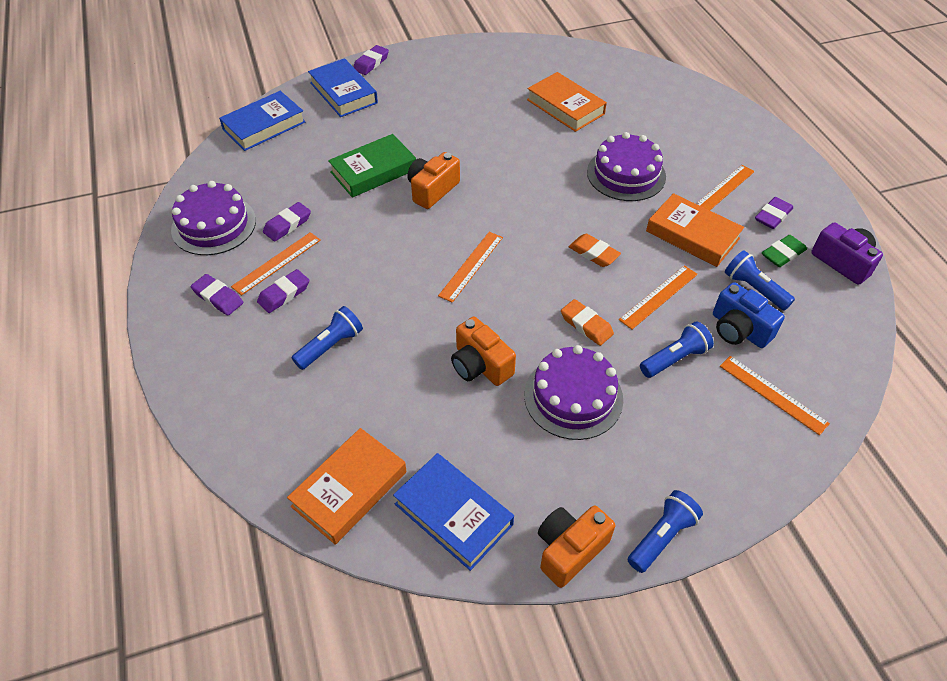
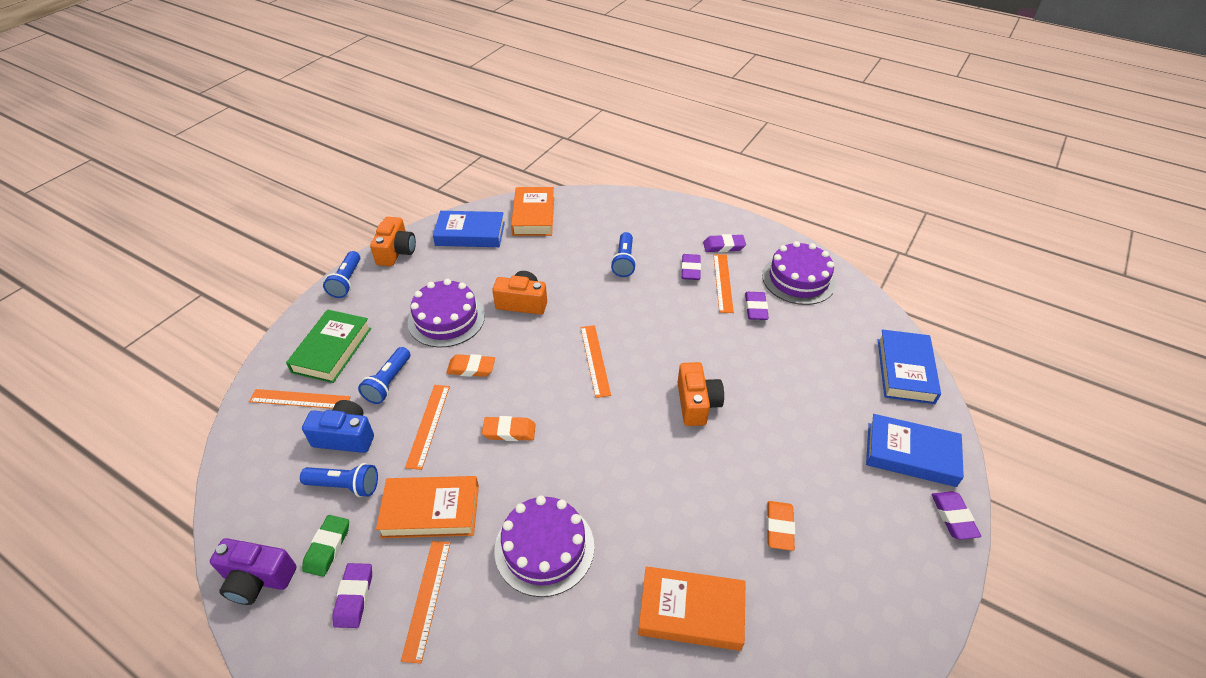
camera: 140 degrees right, 5 degrees down
(373, 171) = (763, 389): green book -> green book (332, 350)
(471, 108) = (779, 527): none -> orange eraser

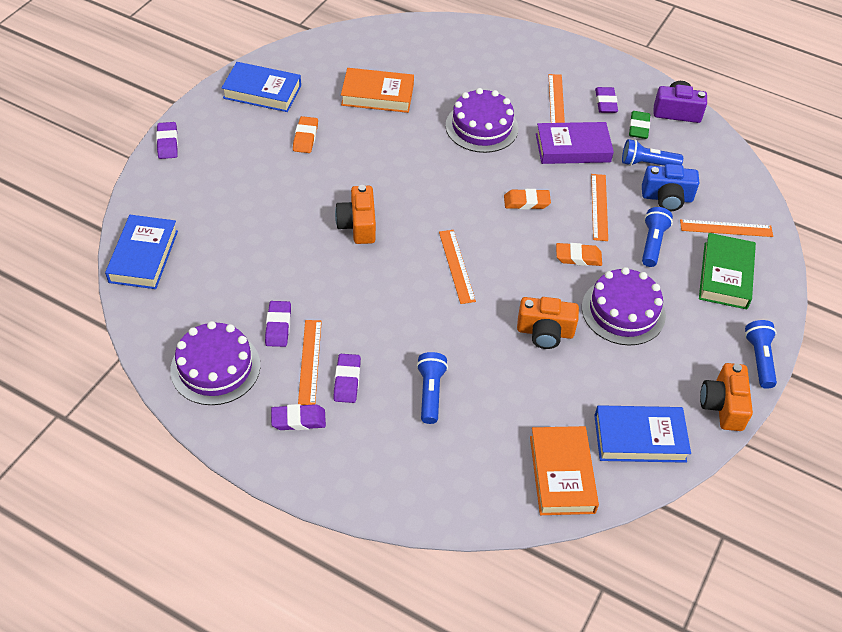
camera: 175 degrees right, 5 degrees up
(431, 511) = (573, 148): orange book -> purple book
(911, 454) = (178, 185): blue book -> blue book (262, 92)

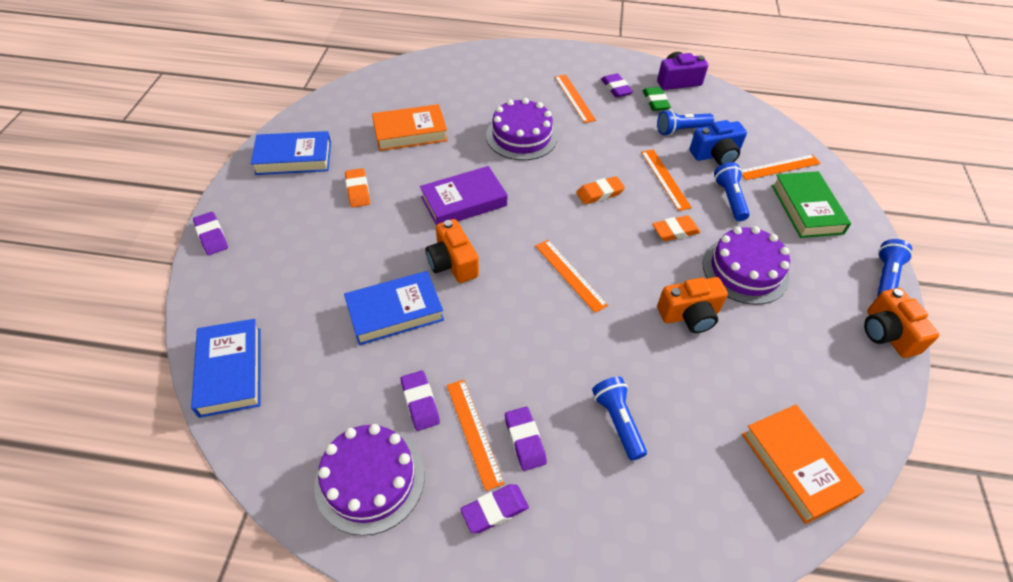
camera: 20 degrees left, 0 degrees up
(573, 148) = (611, 133): purple book -> purple book (464, 201)
(639, 438) = (840, 395): blue book -> blue book (395, 312)
(759, 359) = (885, 277): blue flashlight -> blue flashlight turned 45 degrees clockwise

